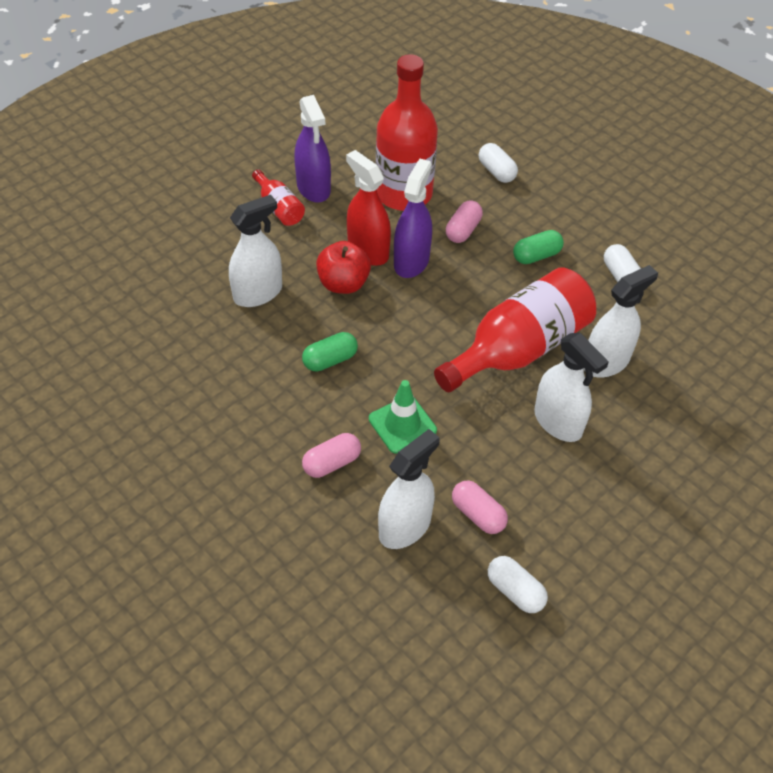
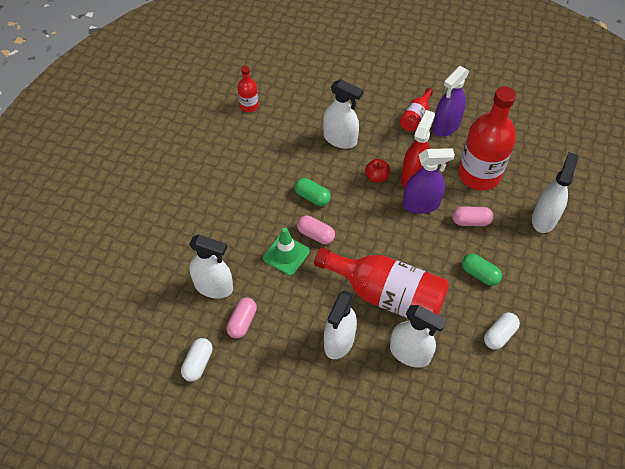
camera: 65 degrees right, 5 degrees up
(122, 365) = (249, 106): none -> red bottle
(332, 463) = (238, 231): pink capsule -> pink capsule (315, 235)
(343, 284) = (376, 177): red apple -> red apple, size x0.65
(496, 171) = (544, 218): white capsule -> white spray bottle

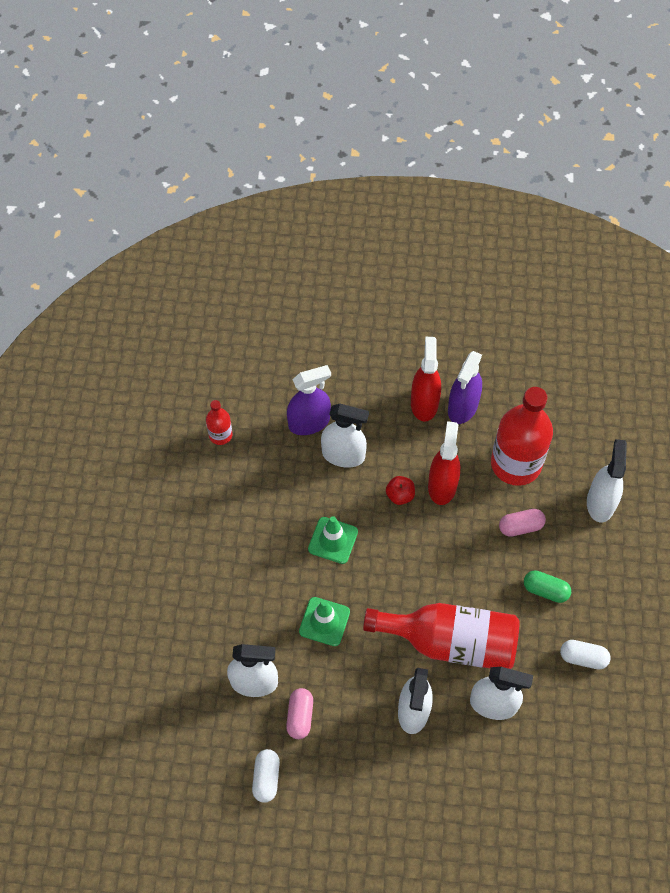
camera: 15 degrees left, 5 degrees up
(312, 197) = (333, 540): green capsule -> green traffic cone
(315, 235) = (350, 588): pink capsule -> none
(415, 117) = (424, 403): red bottle -> red spray bottle
(421, 204) = (460, 518): purple spray bottle -> purple spray bottle (309, 422)
(499, 335) = (583, 658): white capsule -> white capsule turned 75 degrees clockwise

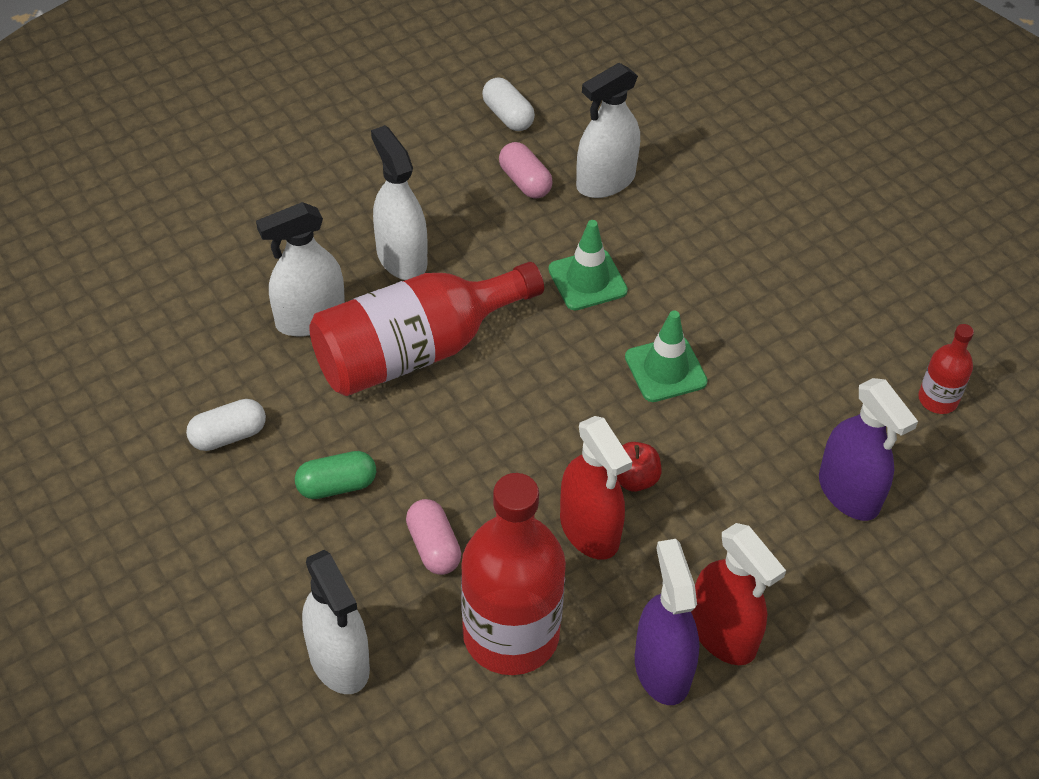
camera: 140 degrees right, 10 degrees down
(309, 422) = (848, 492): purple spray bottle -> purple spray bottle turned 60 degrees counterclockwise
(343, 455) = (759, 480): white spray bottle -> none
(520, 527) = (433, 547): pink capsule -> pink capsule turned 60 degrees counterclockwise

